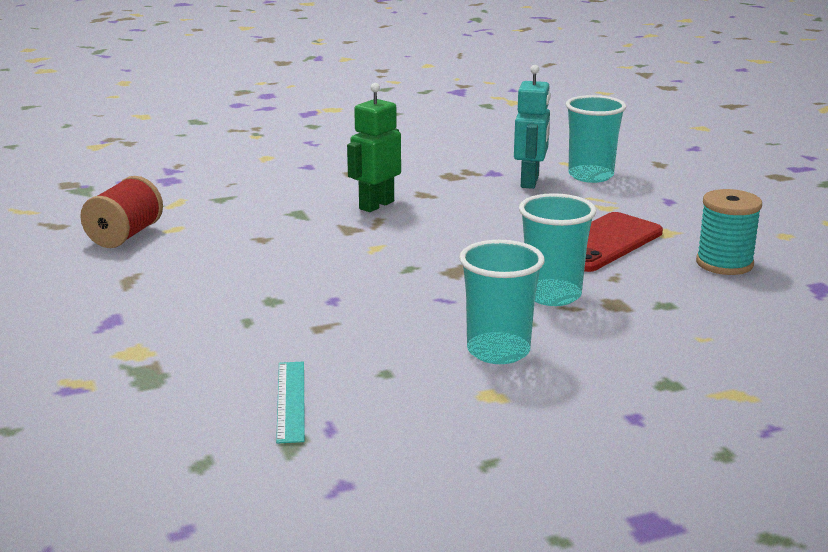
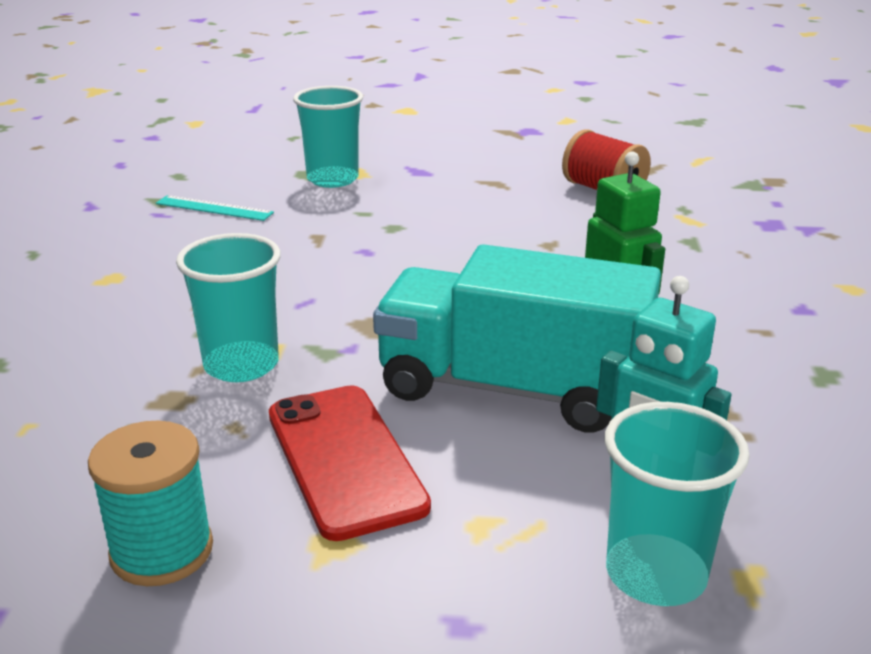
camera: 115 degrees right, 5 degrees up
(484, 219) = (511, 389): none -> turquoise truck
(498, 351) = (171, 300): turquoise cup -> turquoise cup (332, 179)

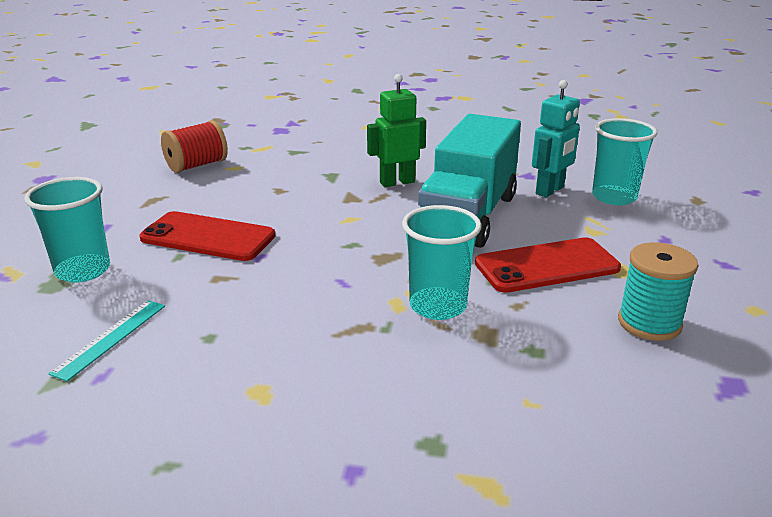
camera: 85 degrees left, 0 degrees up
(408, 220) = (208, 237): none -> red phone

